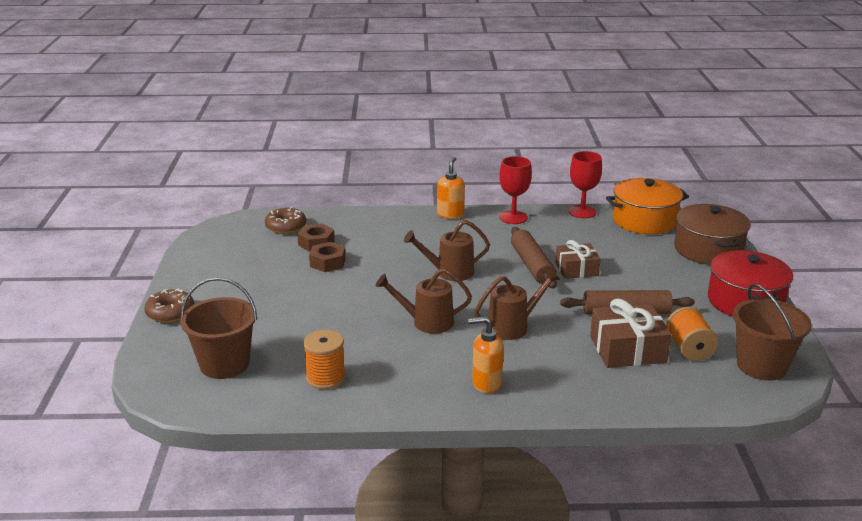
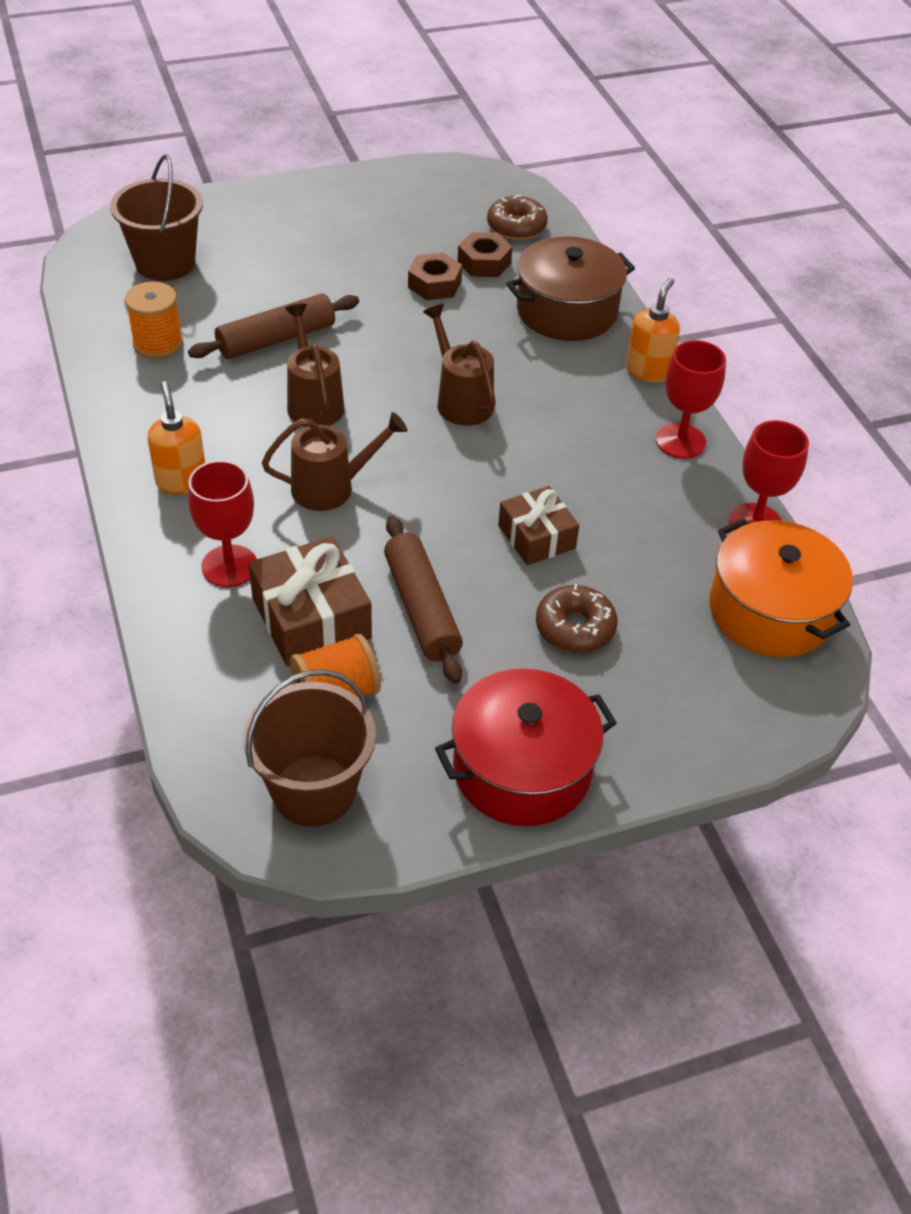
camera: 70 degrees right, 20 degrees up
(170, 313) = (260, 197): brown donut -> brown donut (575, 627)
(450, 214) = (648, 371): orange soap dispenser -> orange soap dispenser turned 60 degrees counterclockwise
(513, 326) = (332, 487): brown watering can -> brown watering can turned 60 degrees counterclockwise
(532, 265) = (524, 484): brown rolling pin -> brown rolling pin (276, 339)
(575, 373) = (229, 566): none -> red goblet
(708, 250) = (700, 710): brown pot -> brown pot (566, 311)

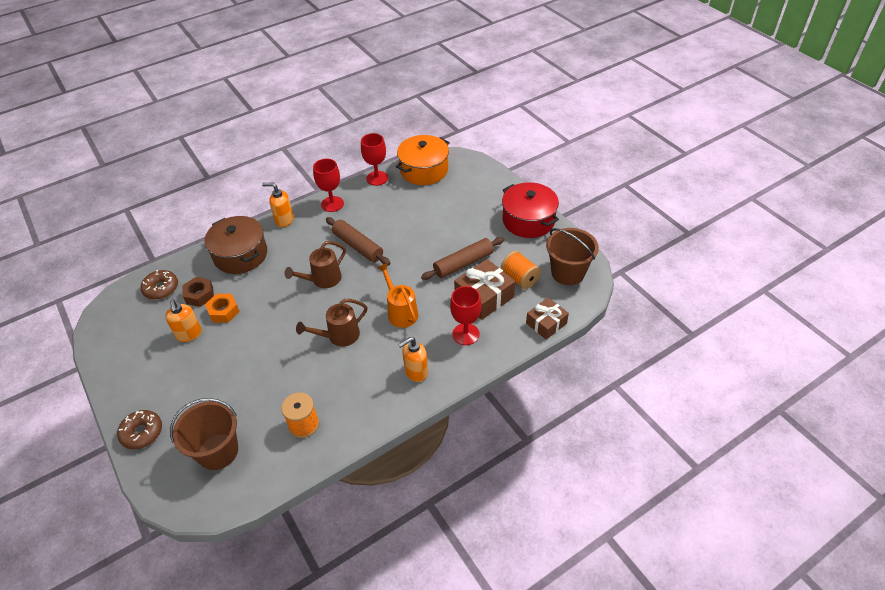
camera: 100 degrees left, 0 degrees up
(276, 339) = (288, 368): brown rolling pin -> brown rolling pin (358, 246)
(332, 487) = (400, 311): brown watering can -> orange watering can
(401, 249) = (189, 334): none -> orange soap dispenser
(434, 284) = (223, 311): brown nut -> orange nut
(536, 537) = (408, 237): brown gift -> brown gift (546, 323)
(575, 627) = (454, 218): brown donut -> brown donut (142, 433)

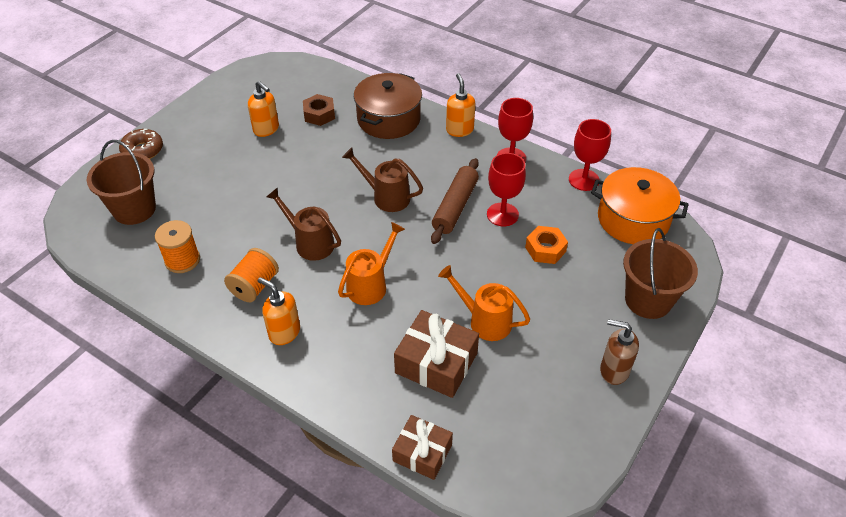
camera: 65 degrees right, 0 degrees up
(161, 288) = (315, 86): brown donut -> none
(189, 334) = (266, 129): orange soap dispenser -> orange soap dispenser turned 90 degrees counterclockwise
(223, 311) = (305, 140): orange nut -> orange nut (545, 249)
(463, 263) = (484, 321): brown rolling pin -> orange watering can
(466, 334) = (363, 363): red goblet -> red goblet (502, 214)
(520, 278) = (491, 394): orange spool -> orange spool (254, 286)
(528, 220) = (614, 370): red pot -> brown soap dispenser
(568, 273) = (535, 454): brown bucket -> brown bucket (648, 300)

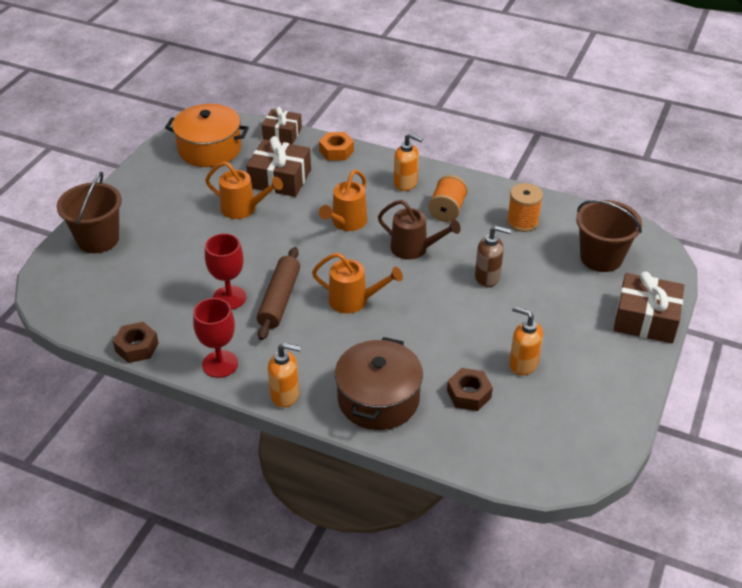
camera: 170 degrees right, 5 degrees down
(143, 150) = (645, 319): brown donut -> brown gift
(386, 197) = (354, 301): brown watering can -> orange watering can
(459, 130) = (285, 395): orange soap dispenser -> orange soap dispenser turned 60 degrees counterclockwise
(545, 249) = (187, 270): orange nut -> orange nut (336, 151)
(584, 180) = (137, 347): red goblet -> brown nut
(614, 370) = (140, 189): brown soap dispenser -> brown soap dispenser (487, 277)
(633, 219) = (92, 309): orange pot -> orange pot (209, 149)

